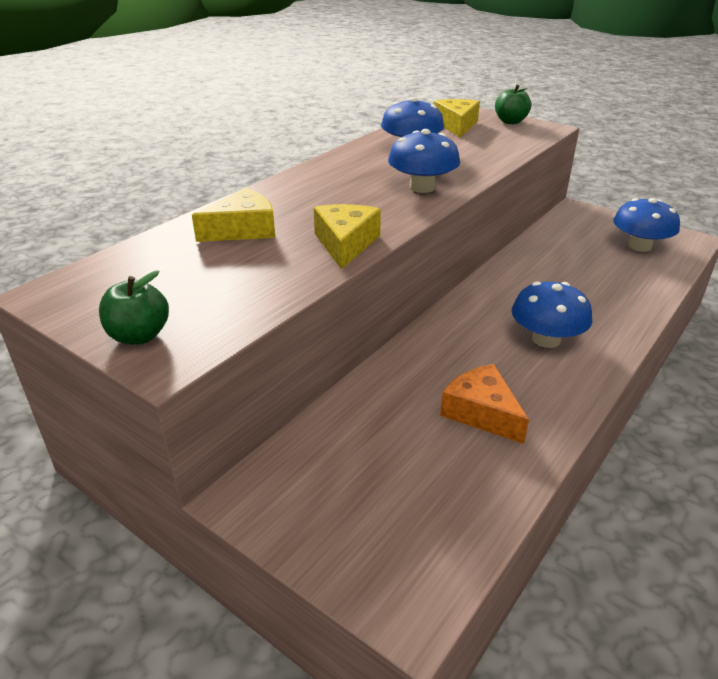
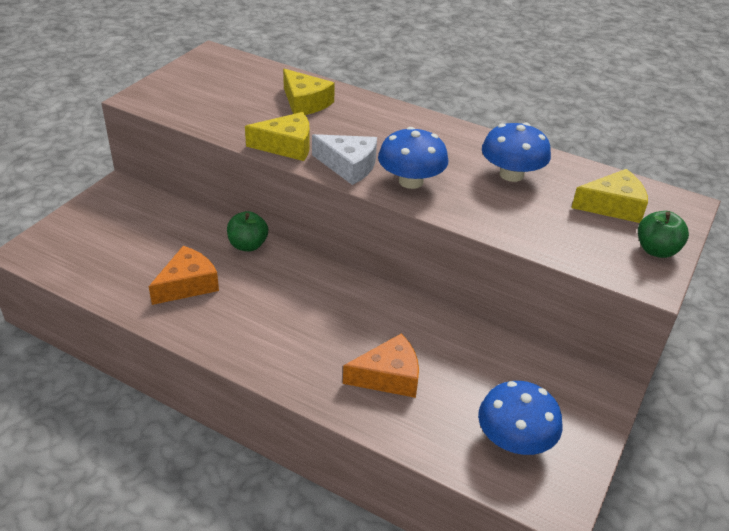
camera: 80 degrees right, 5 degrees up
(139, 336) = (164, 87): green apple -> green apple (248, 245)
(392, 213) = (348, 166): none -> white cheese
(546, 339) = (290, 330): blue mushroom -> none
(593, 290) = (388, 376): none -> orange cheese

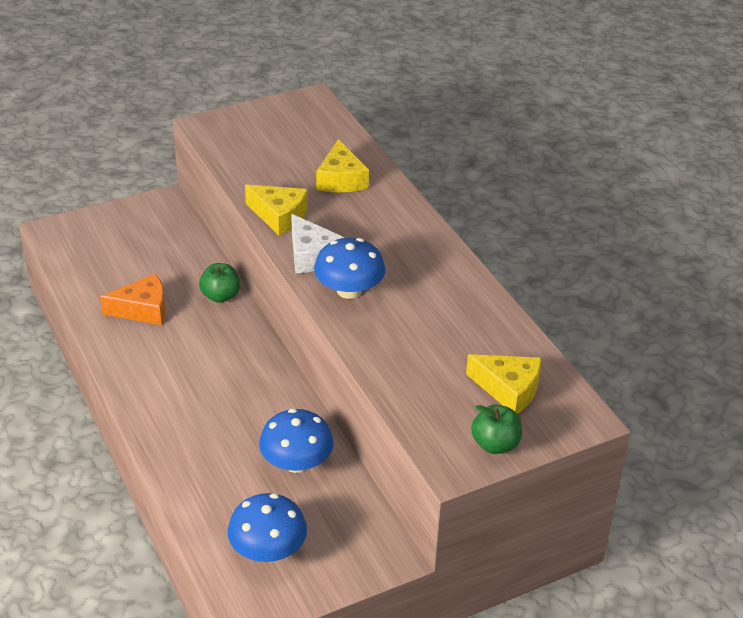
camera: 35 degrees right, 0 degrees up
(388, 376) = (222, 454): orange cheese -> none
(511, 174) = (449, 321): blue mushroom -> blue mushroom (296, 463)

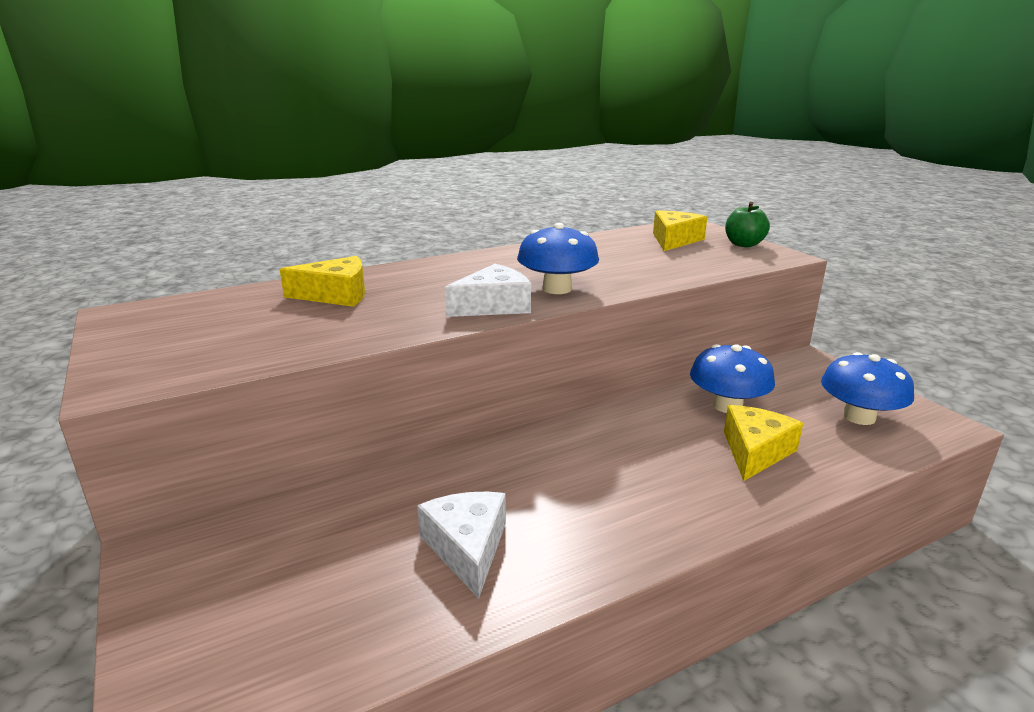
camera: 90 degrees left, 15 degrees down
(143, 309) = (467, 548): orange cheese -> white cheese
(220, 296) = (439, 472): green apple -> none
(279, 216) = (408, 324): yellow cheese -> yellow cheese (755, 451)

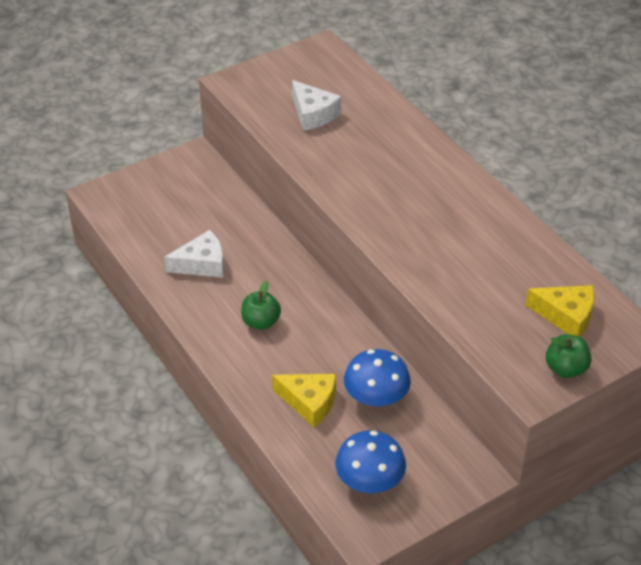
camera: 85 degrees right, 20 degrees up
(336, 295) = (369, 126): yellow cheese -> none
(493, 306) = (361, 203): white cheese -> white cheese (313, 114)
(557, 289) = (403, 235): blue mushroom -> none
(609, 487) = (261, 322): none -> green apple

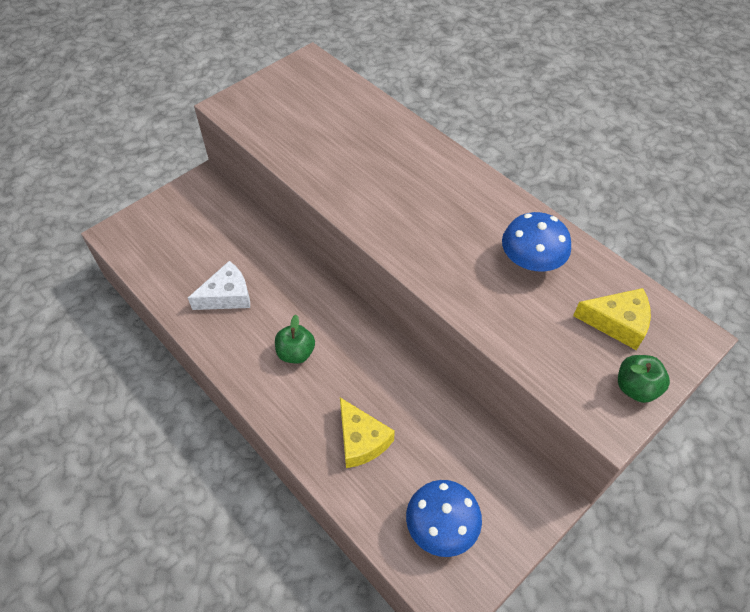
camera: 10 degrees left, 10 degrees up
(309, 402) = (361, 440): yellow cheese -> yellow cheese turned 45 degrees clockwise
(313, 114) = (313, 129): white cheese -> none
(376, 396) = (426, 422): blue mushroom -> blue mushroom (531, 260)

